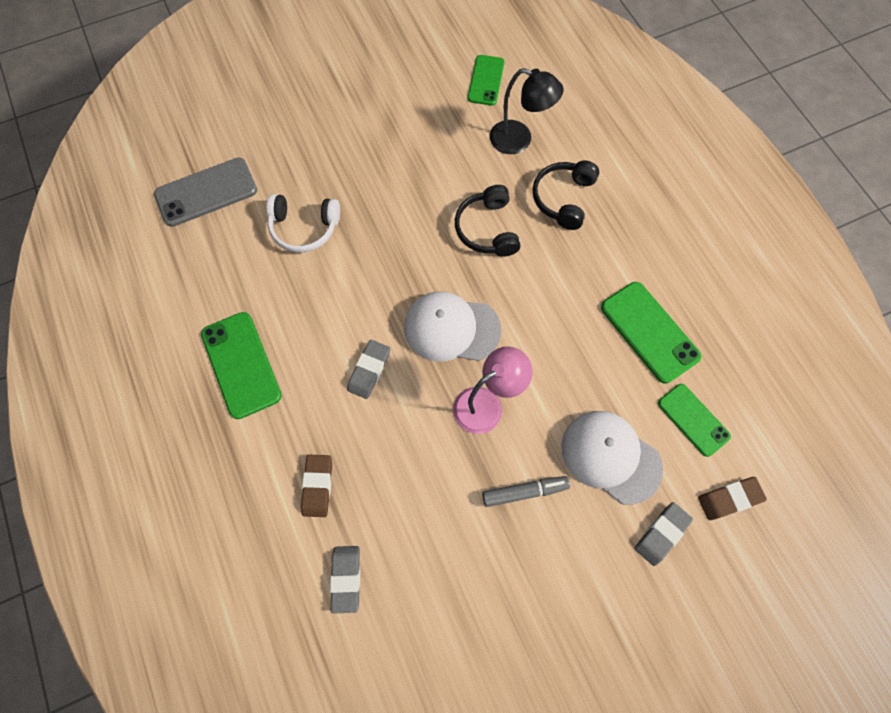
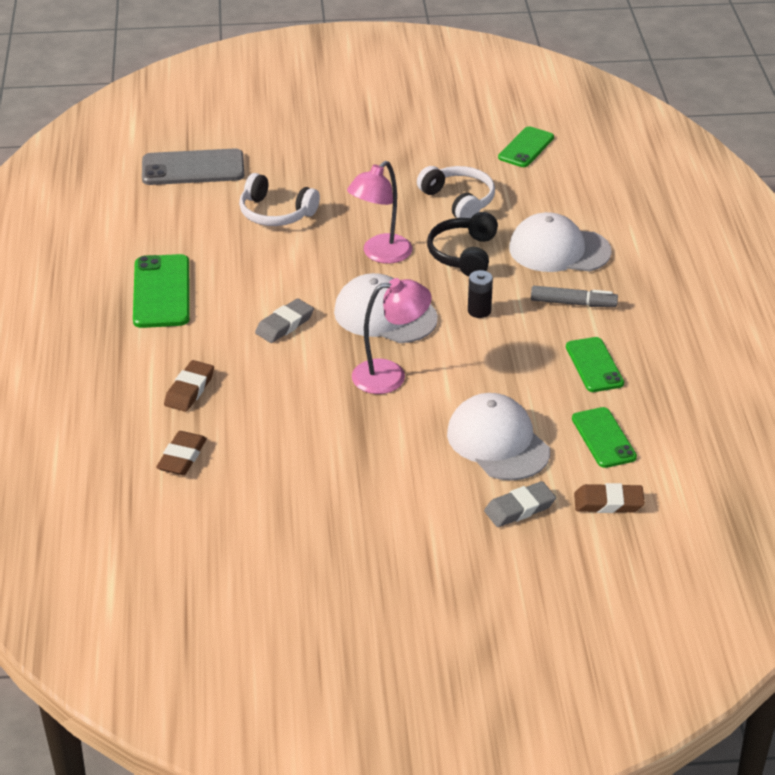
camera: 20 degrees right, 30 degrees down
(346, 578) = (182, 457): grey eraser -> brown eraser
(417, 252) = (380, 254): none -> pink lamp
(456, 163) = (458, 201): none -> white headphones
(519, 140) = (536, 198): black lamp -> none
(524, 492) = (393, 444): grey marker -> grey marker (573, 303)
(528, 296) = (479, 311): none -> black battery
(563, 199) = (559, 250): black headphones -> white cap
(649, 332) = (594, 365): green phone -> green phone, size x0.66

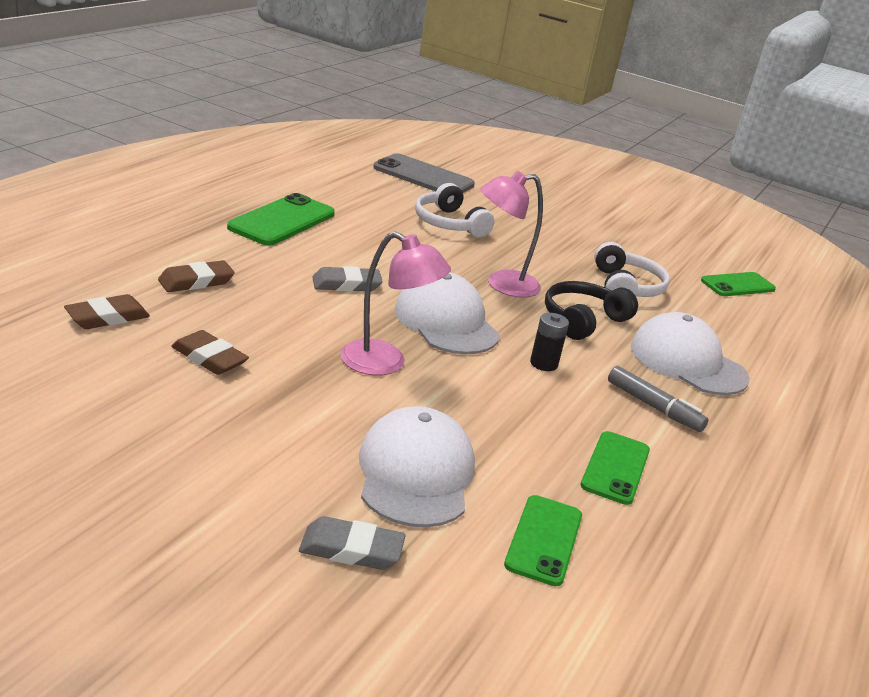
camera: 30 degrees right, 10 degrees down
(608, 502) = (466, 611): brown eraser -> brown eraser (209, 358)

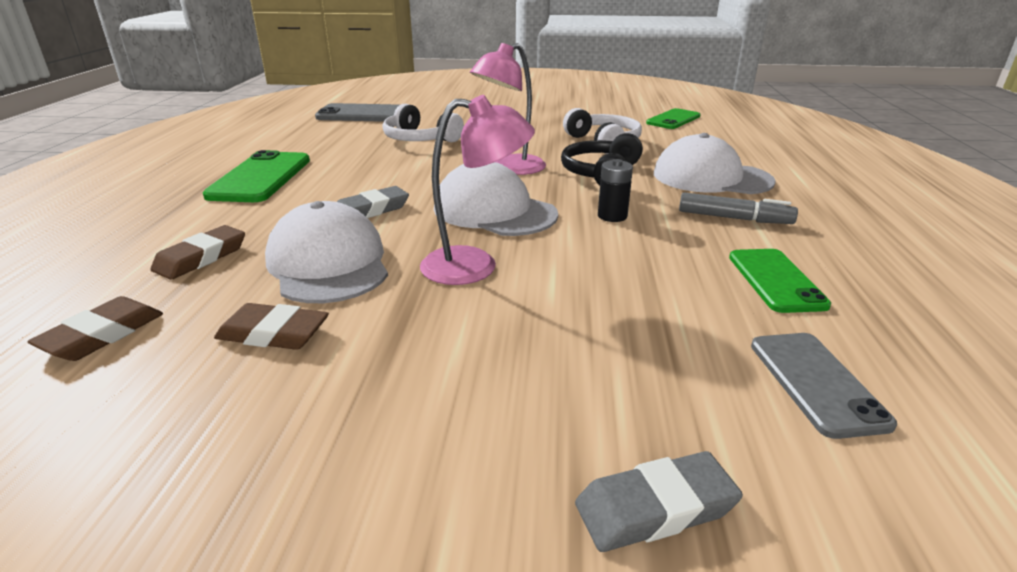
camera: 20 degrees left, 0 degrees up
(415, 473) = (620, 368): white cap -> white cap (328, 263)
(544, 540) = (816, 383): green phone -> grey phone

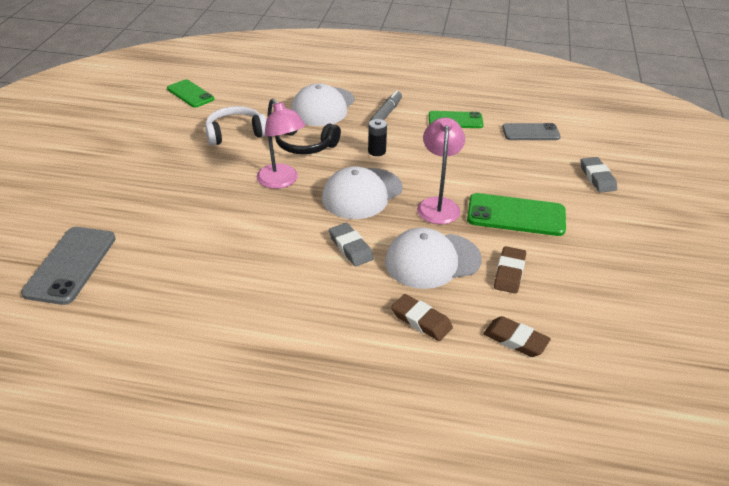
camera: 85 degrees left, 10 degrees up
(260, 178) = (263, 317): green phone -> green phone (516, 215)
(420, 139) = (185, 225): white headphones -> none

